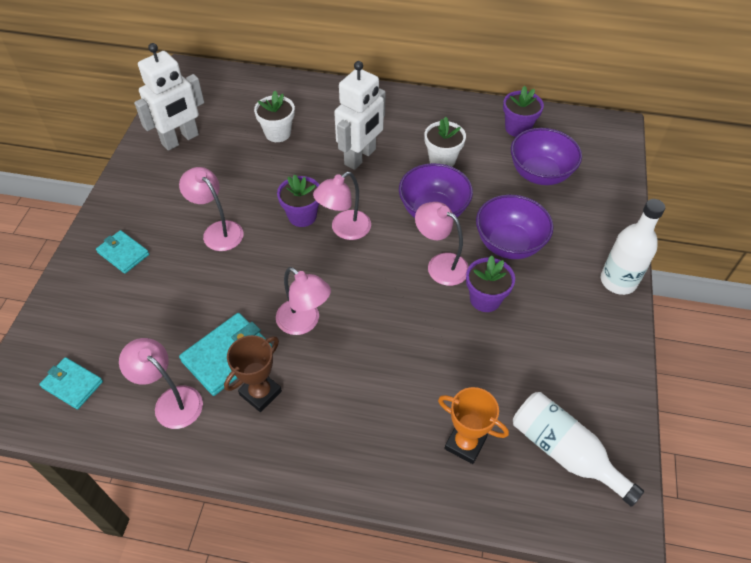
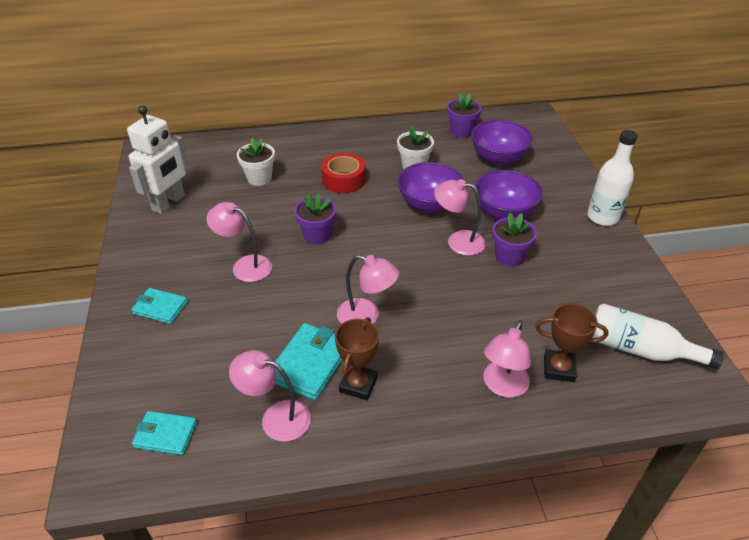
camera: 20 degrees left, 10 degrees down
(344, 230) = (361, 236): pink lamp -> pink lamp (502, 386)
(360, 157) = (343, 179): white robot -> red tape
(465, 443) = (559, 368): orange trophy -> brown trophy

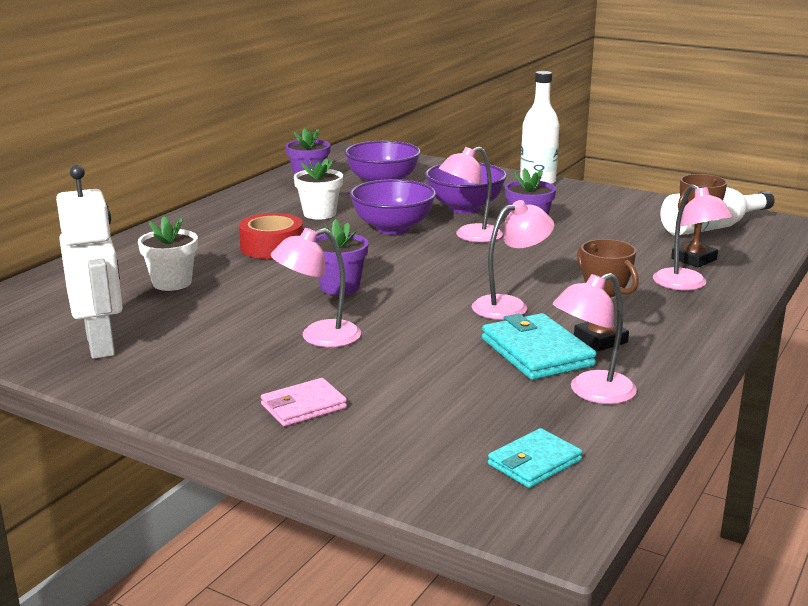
camera: 50 degrees left, 20 degrees down
(160, 308) = (303, 406): turquoise wallet -> pink wallet

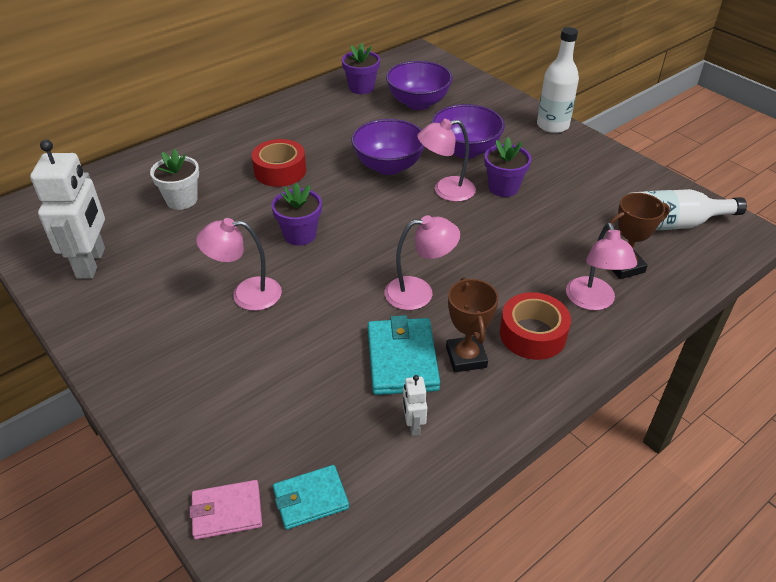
camera: 20 degrees right, 20 degrees up
(303, 406) = (184, 376): pink wallet -> pink wallet (227, 512)
(319, 214) = (342, 135): white flower pot -> none
(592, 392) = (413, 425): pink lamp -> white robot
(650, 314) = (532, 334): none -> red tape

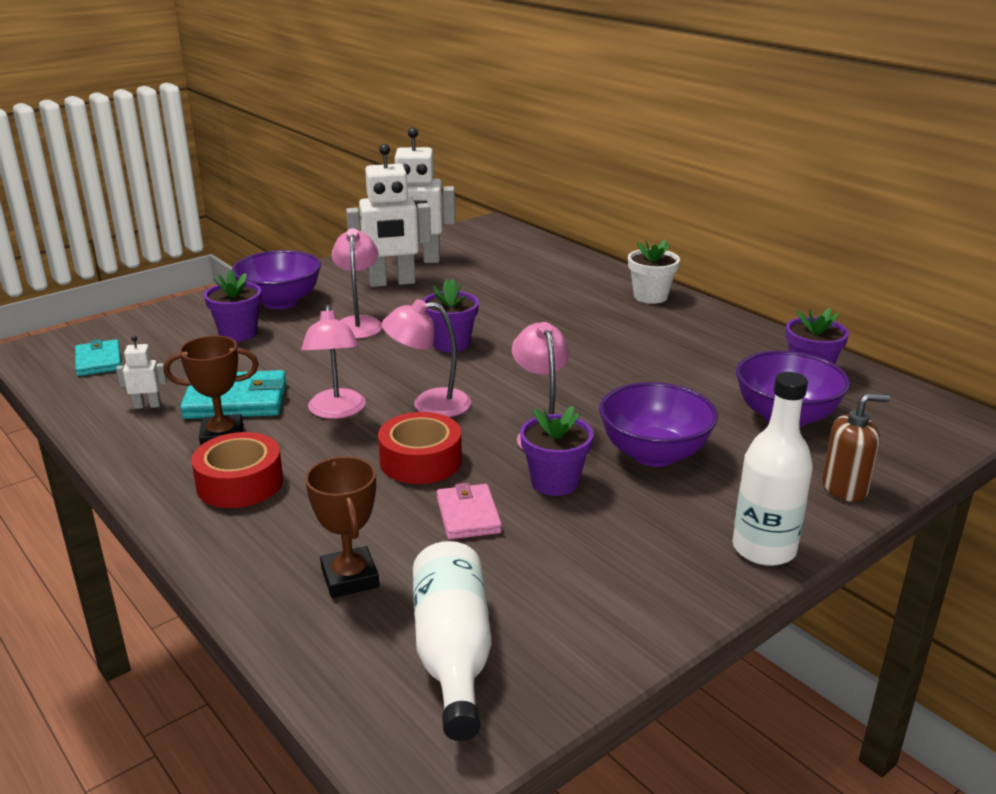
camera: 90 degrees right, 15 degrees down
(148, 278) = (392, 282): none -> white robot
(182, 200) = (515, 285): white flower pot -> white flower pot (650, 296)
(227, 512) = (110, 331): pink wallet -> pink wallet (468, 515)
(254, 383) = (238, 333): none -> purple flower pot
(280, 171) = (576, 328): red tape -> red tape (420, 461)
(388, 166) = (598, 394): purple bowl -> purple bowl (280, 302)
(492, 96) = (844, 488): none -> brown soap dispenser
(592, 301) = (282, 537): pink lamp -> pink lamp (429, 404)

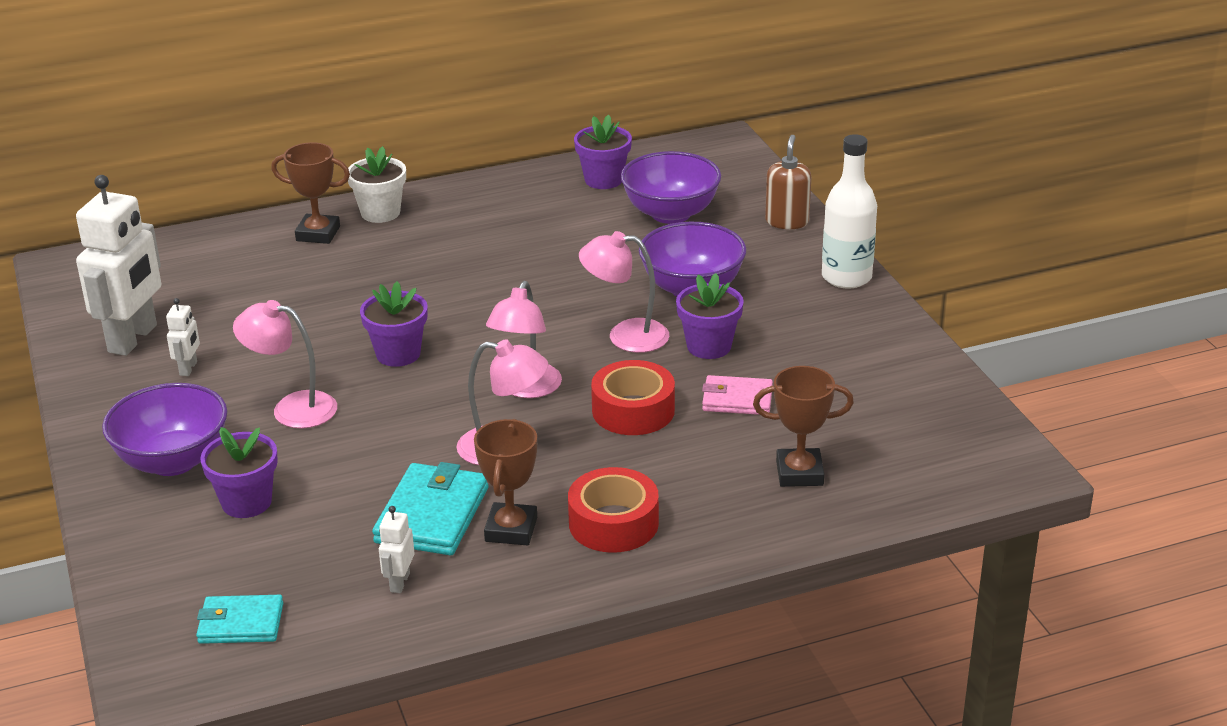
camera: 70 degrees left, 5 degrees up
(392, 282) = (189, 368): white robot -> white robot, size x0.44
(452, 653) = (912, 436): white bottle -> none
(598, 283) = (318, 234): none -> brown trophy

